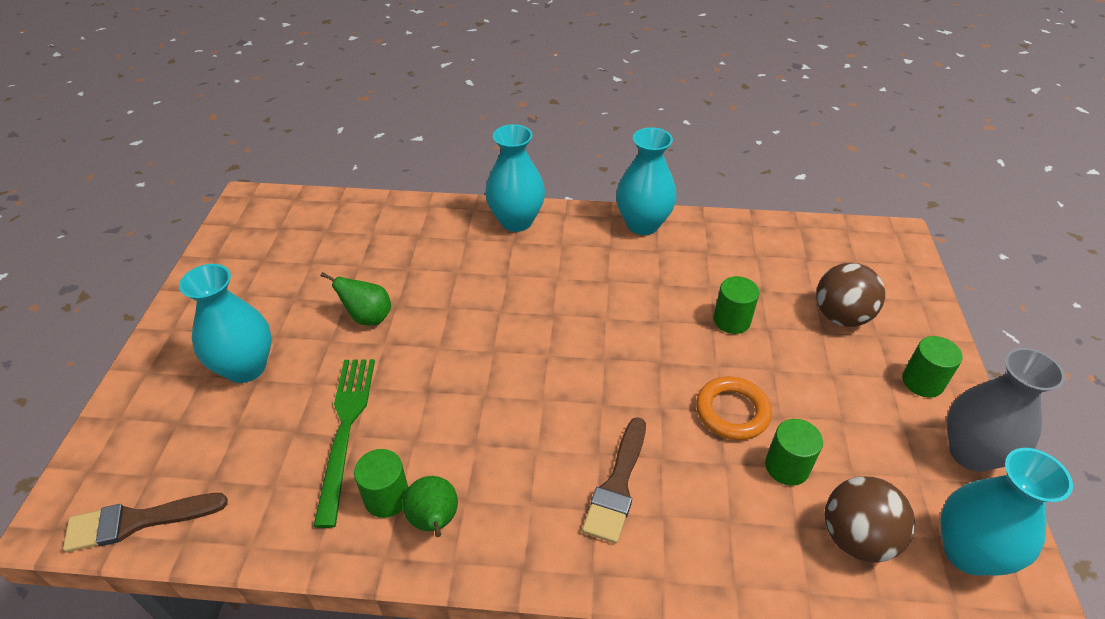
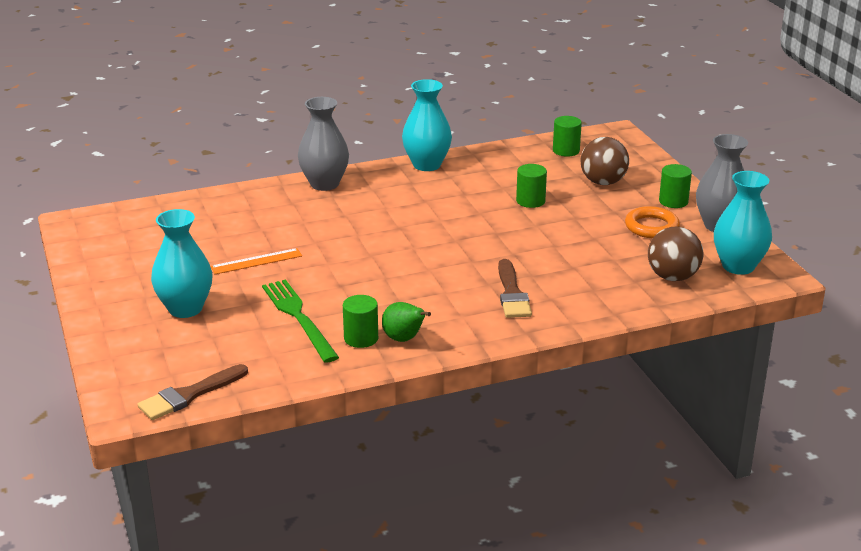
camera: 25 degrees left, 15 degrees down
(368, 317) = (256, 261): green pear -> orange ruler
(516, 221) = (324, 184): turquoise vase -> grey vase
(732, 411) = (562, 244): orange ring -> orange ring (651, 227)
(787, 466) = (613, 259): green cylinder -> green cylinder (566, 150)

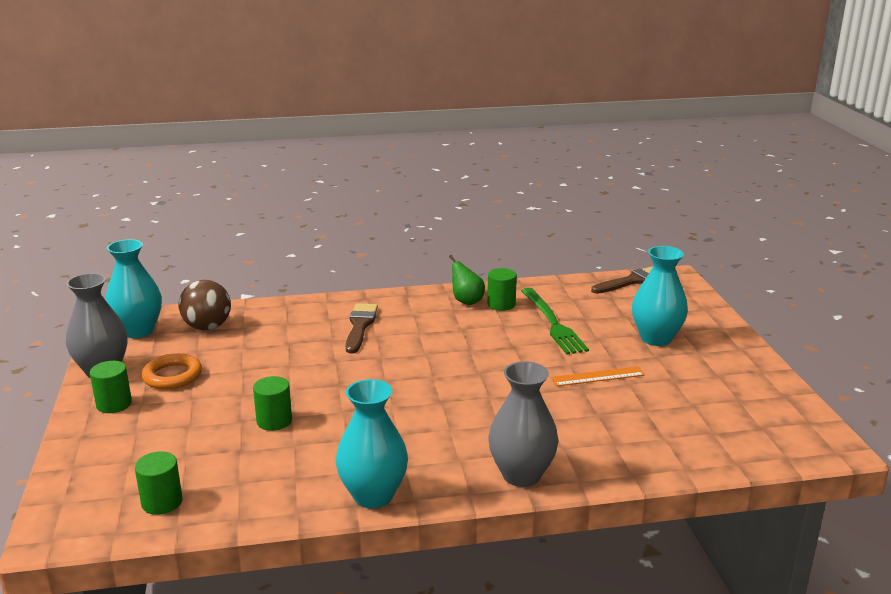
camera: 170 degrees left, 5 degrees down
(603, 182) = (165, 440): brown ball -> none

